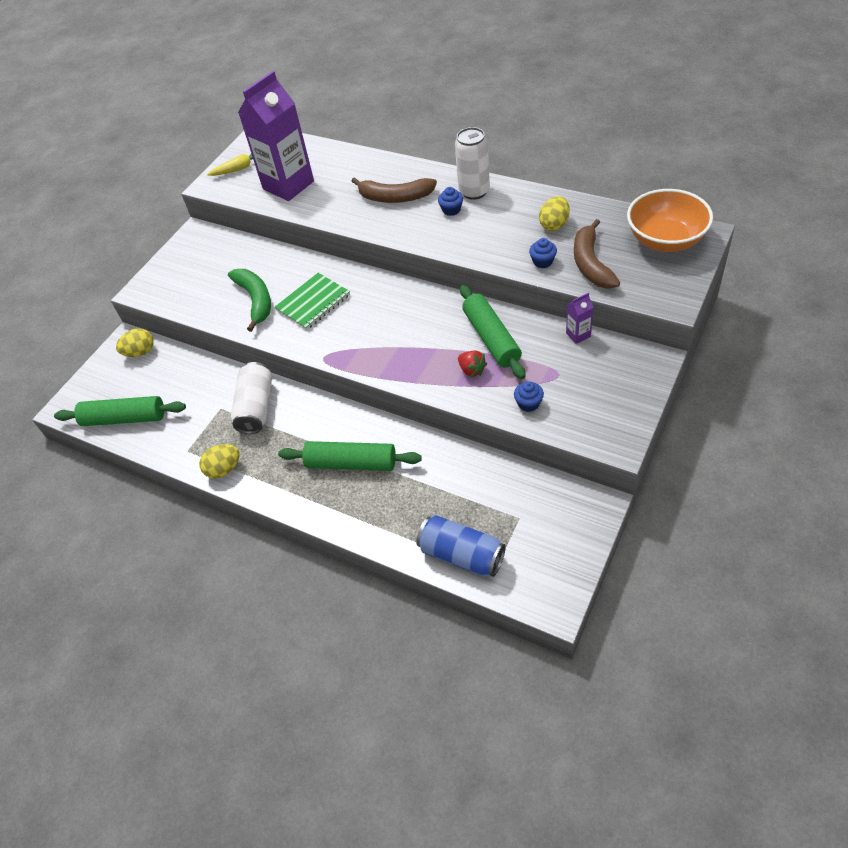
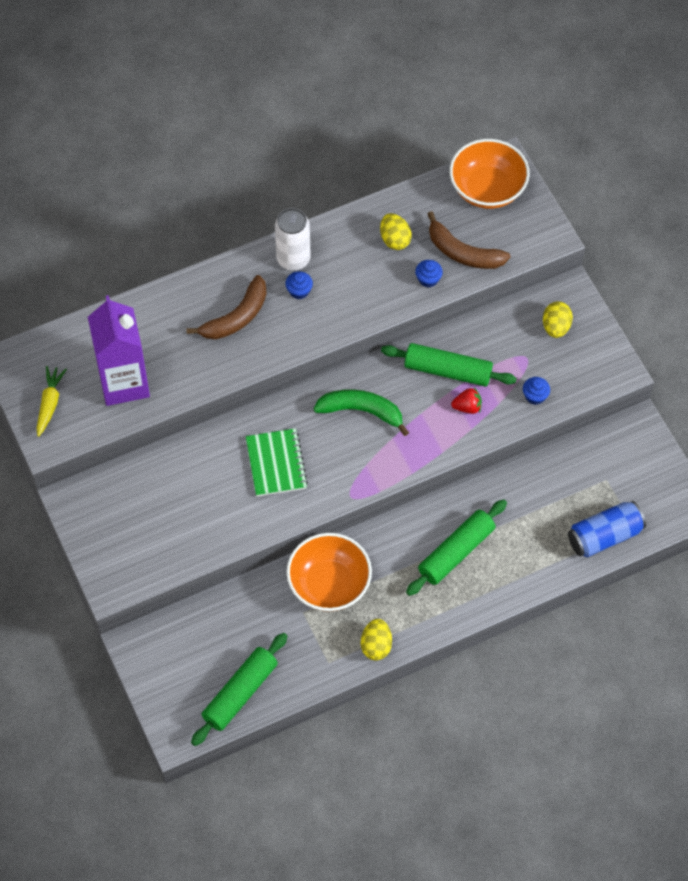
camera: 60 degrees left, 10 degrees up
(140, 352) = (163, 639): yellow egg -> yellow egg (556, 327)
(255, 300) = (226, 504): green banana -> green banana (362, 411)
(256, 407) = (329, 584): white can -> orange bowl
(578, 335) = (501, 315): purple carton -> none

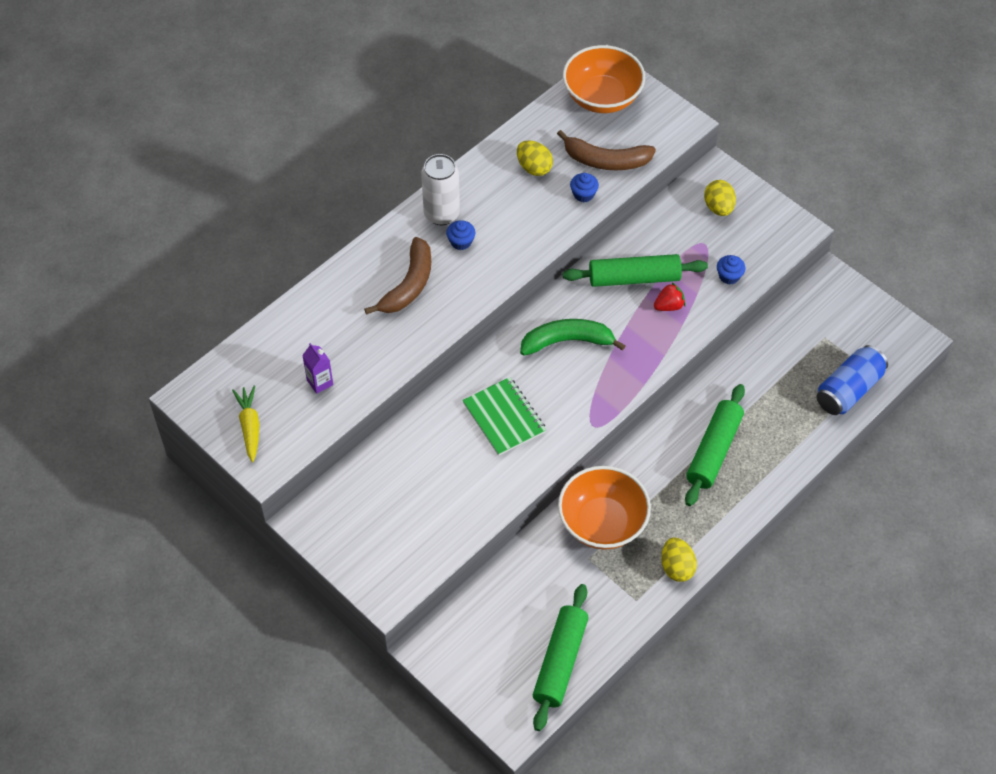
camera: 20 degrees left, 5 degrees down
(124, 383) = (320, 382): purple carton -> purple carton, size x0.40

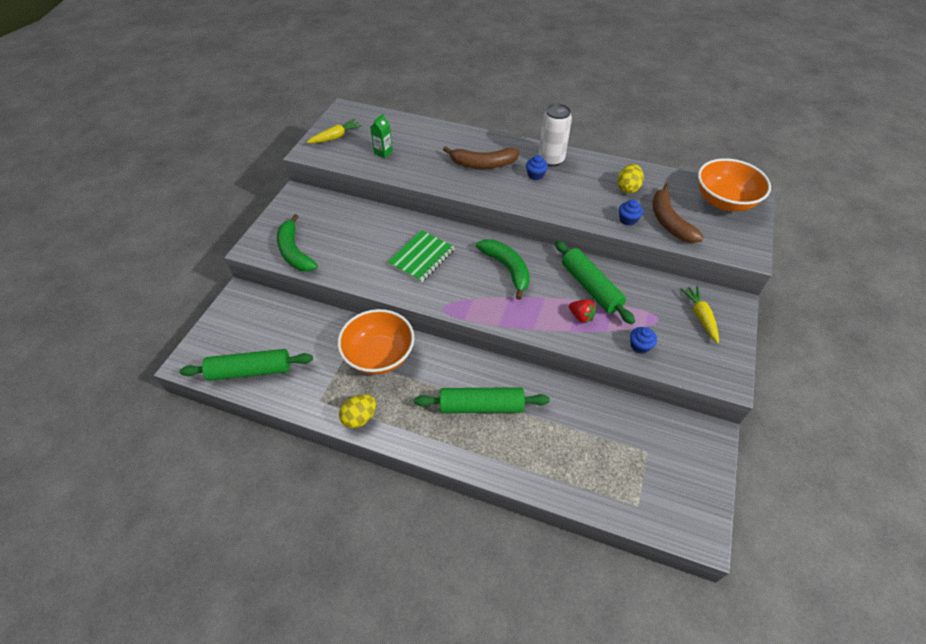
camera: 65 degrees right, 5 degrees down
(320, 382) = (383, 152): purple carton -> green carton
(420, 550) = (294, 252): none -> green banana
(718, 207) = (700, 316): yellow egg -> yellow carrot
(848, 390) = (605, 491): blue can -> none

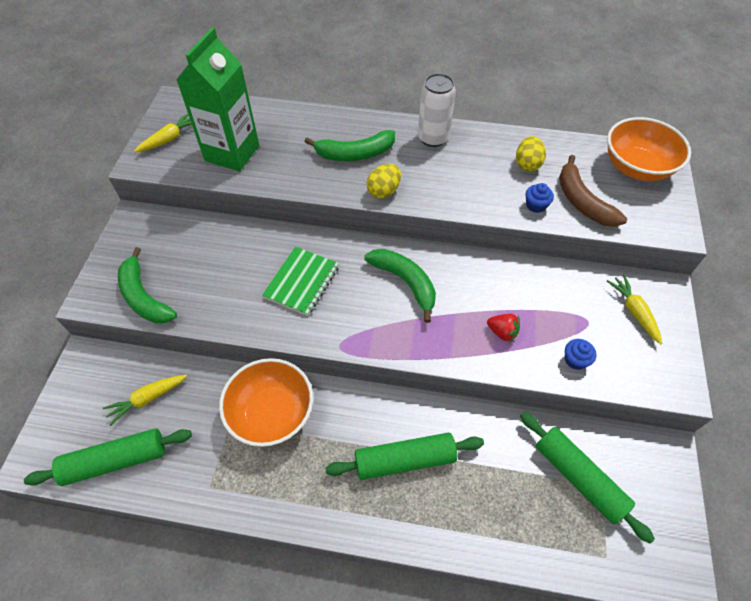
camera: 10 degrees left, 5 degrees up
(283, 331) = (147, 399): none -> yellow carrot
(359, 418) = (263, 501): yellow egg -> yellow egg (383, 191)
(383, 152) = (232, 153): green carton -> green carton, size x2.47
(482, 164) = (354, 154): brown banana -> green banana
(535, 175) = (419, 160): blue cupcake -> none
(590, 287) = (505, 292): green rolling pin -> green rolling pin (578, 477)

